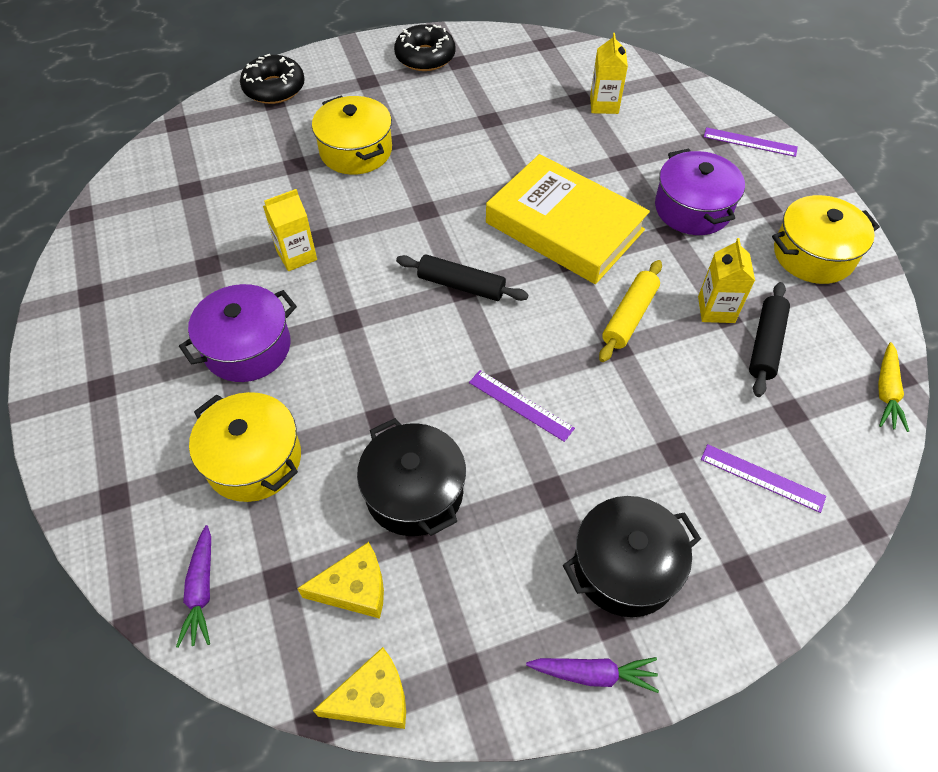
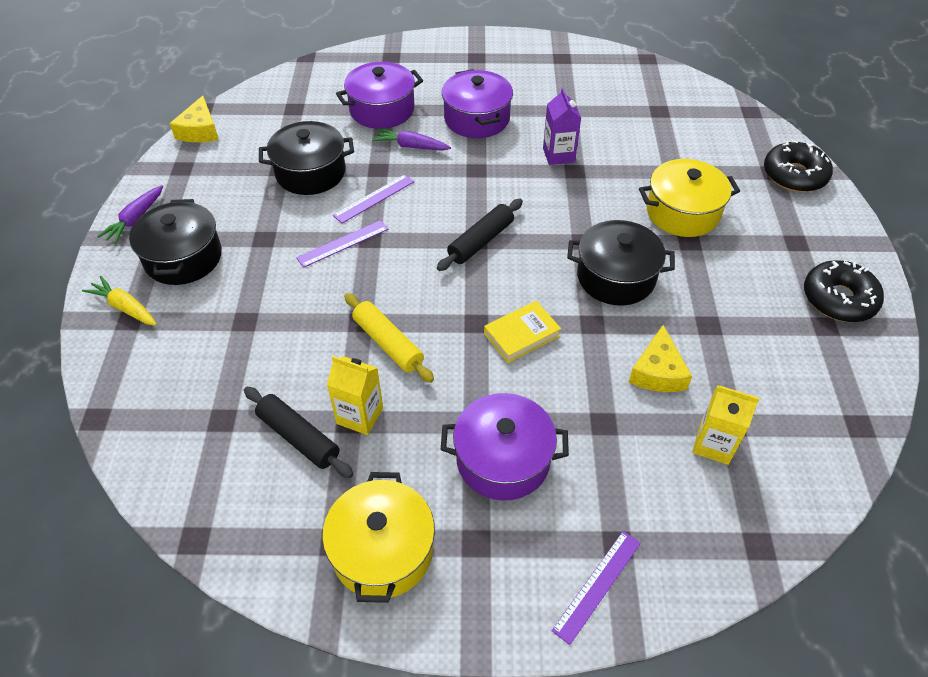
camera: 110 degrees right, 5 degrees down
(201, 590) = (309, 81): purple carrot -> purple carrot (411, 146)
(254, 459) = (382, 110): yellow pot -> purple pot
(296, 255) = (558, 155): yellow carton -> purple carton
(354, 588) = (266, 135): yellow cheese -> yellow cheese (657, 372)
(463, 180) = (616, 277): none -> black pot
(564, 226) = (521, 335): yellow book -> yellow book, size x0.45
(762, 478) = (183, 367): purple ruler -> purple ruler (374, 198)
(886, 392) = (187, 514): yellow carrot -> yellow carrot (125, 307)

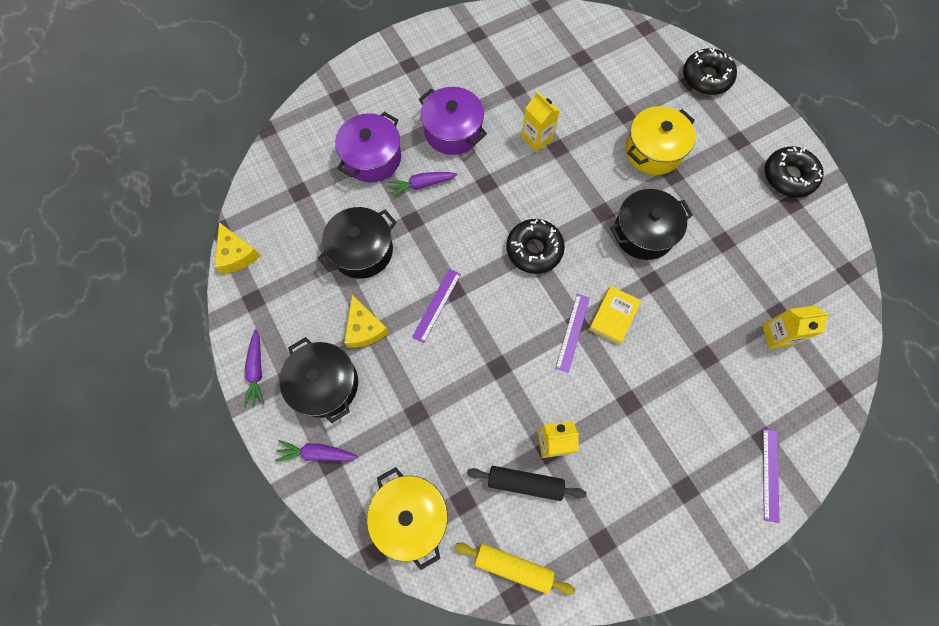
camera: 30 degrees left, 20 degrees up
(125, 307) = (317, 453): yellow carrot -> purple carrot
(374, 198) = (429, 250): purple ruler -> purple ruler (572, 332)
(382, 551) = (635, 530): yellow pot -> yellow pot (410, 516)
(388, 343) = (530, 374): yellow rolling pin -> yellow rolling pin (513, 566)
(481, 241) = (534, 250): black rolling pin -> black donut
(503, 459) = (663, 421): purple pot -> none
(558, 155) = (537, 138): purple carton -> yellow carton
(657, 372) = (714, 298): yellow cheese -> yellow cheese (364, 328)

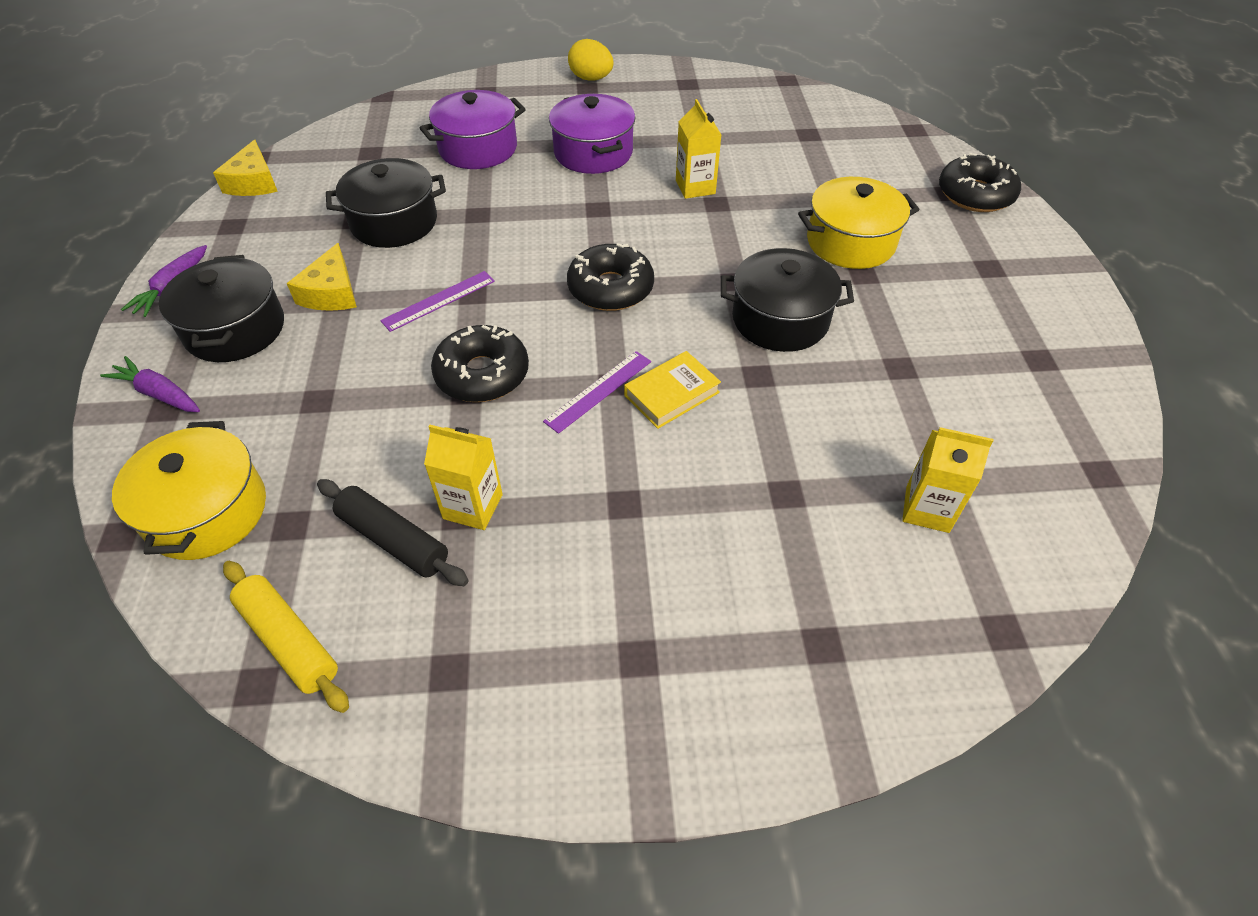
camera: 25 degrees right, 20 degrees down
(406, 54) = (591, 79): none -> yellow egg
(421, 184) = (516, 187): purple carrot -> none
(770, 474) = (803, 700): purple ruler -> none
(788, 176) = (1050, 328): black donut -> black donut (482, 374)

